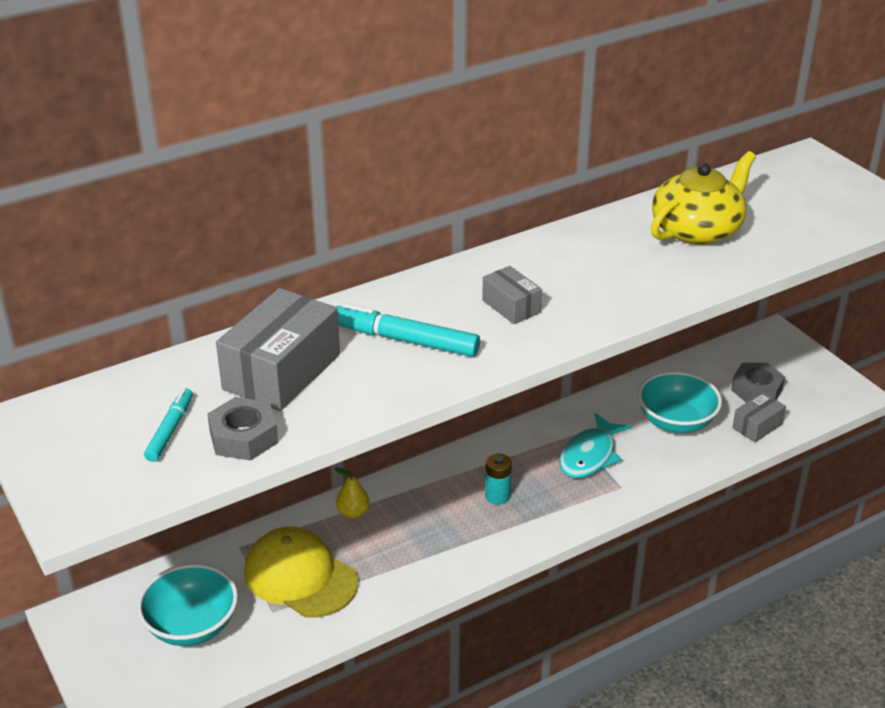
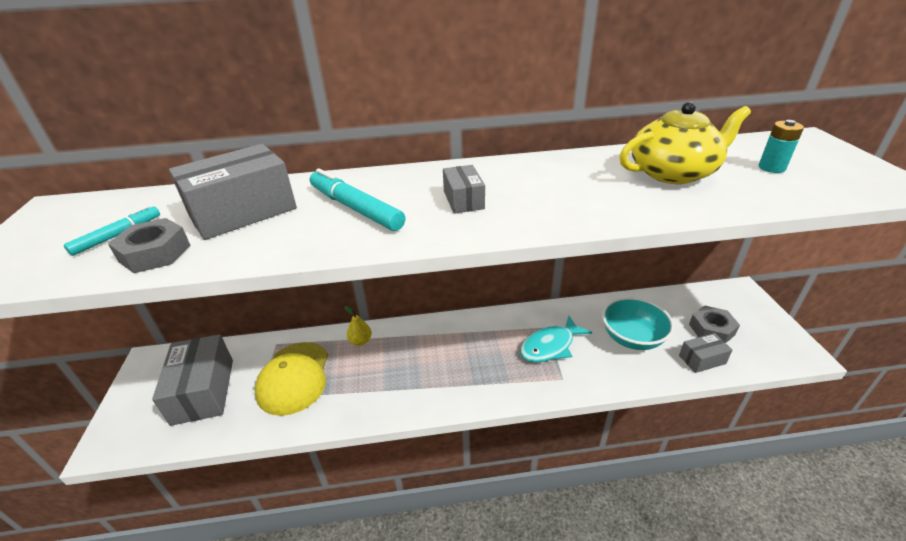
camera: 25 degrees right, 0 degrees up
(192, 626) = (203, 391): turquoise bowl -> grey box
(300, 577) = (294, 377): yellow cap -> yellow cap turned 150 degrees counterclockwise
(497, 496) = (464, 358): turquoise battery -> turquoise battery (771, 168)

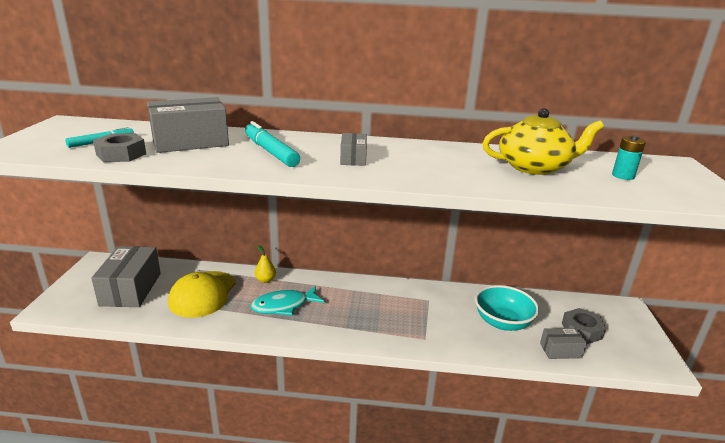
camera: 10 degrees right, 10 degrees down
(550, 346) = (425, 314): turquoise fish -> turquoise fish (284, 306)

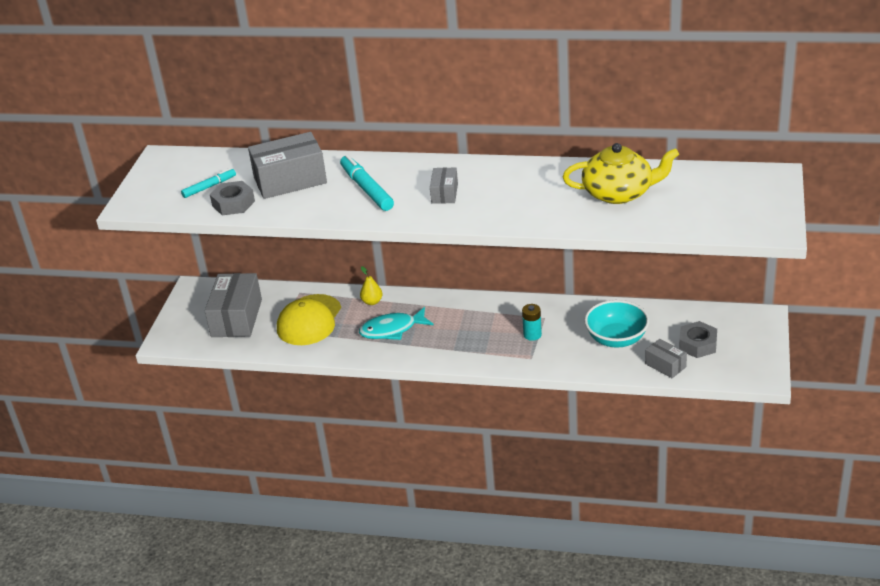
camera: 10 degrees right, 10 degrees up
(560, 350) = (665, 365): grey box -> grey box turned 45 degrees clockwise
(623, 176) = (700, 200): turquoise battery -> turquoise battery (532, 335)

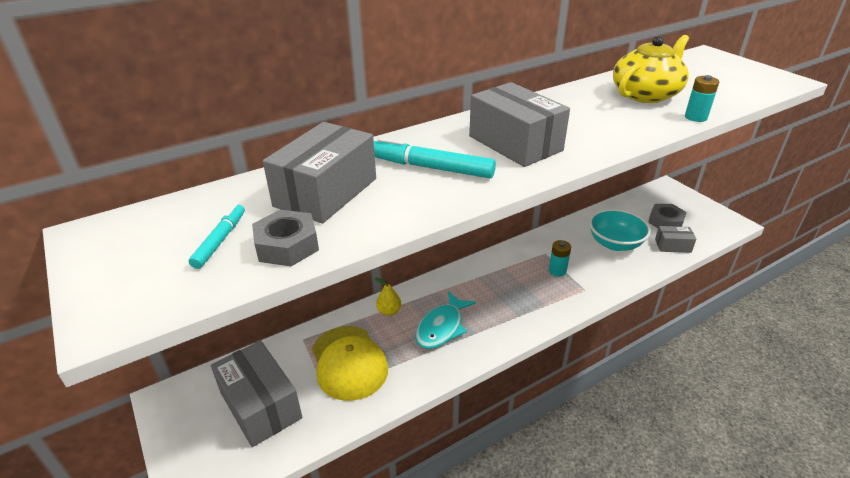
camera: 45 degrees left, 0 degrees up
(444, 193) = (515, 143): grey box -> grey box, size x1.92
(610, 228) = (695, 117): none -> turquoise battery

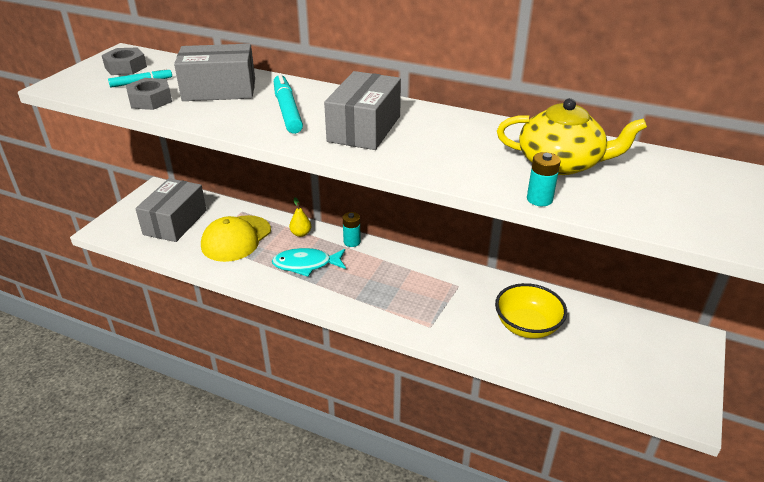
camera: 55 degrees right, 0 degrees up
(557, 270) = (440, 301): turquoise battery -> turquoise battery (352, 242)
(615, 243) = (527, 326): turquoise bowl -> yellow bowl
(665, 222) = (616, 354): grey nut -> grey nut (126, 67)
(673, 246) = (574, 370): grey box -> none

